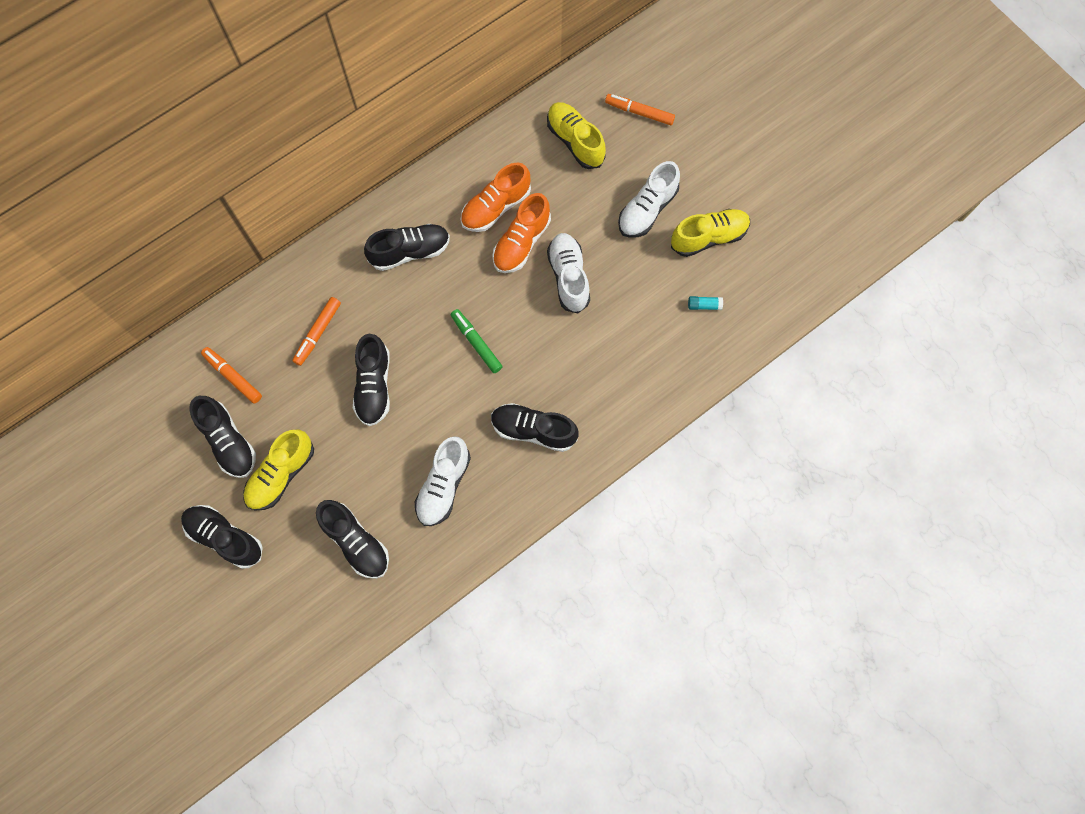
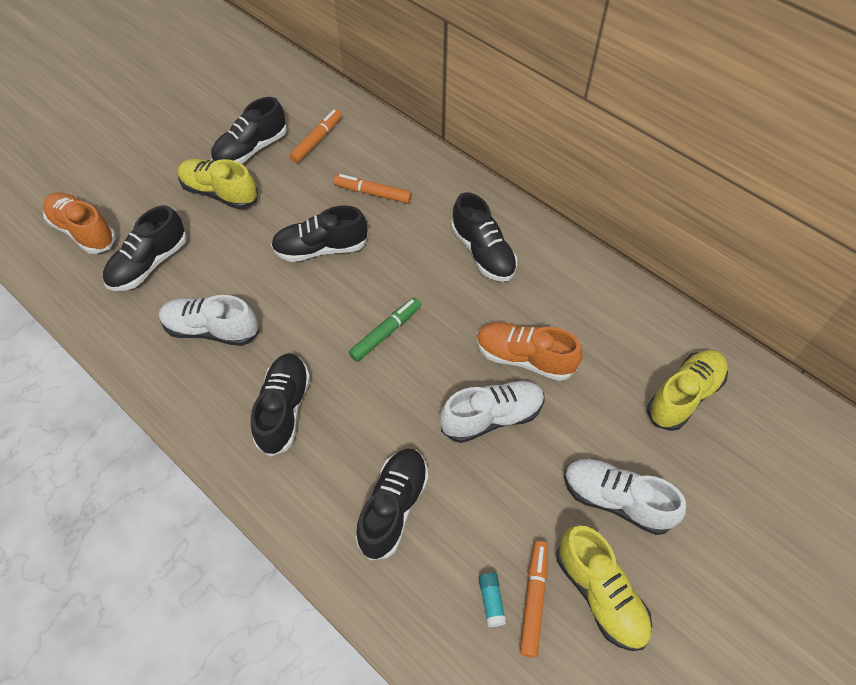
camera: 80 degrees right, 15 degrees down
(225, 538) = (156, 165): black shoe -> black shoe (393, 507)
(496, 207) = (562, 324): orange shoe -> orange shoe (83, 231)
(639, 112) = (760, 468): orange marker -> orange marker (533, 599)

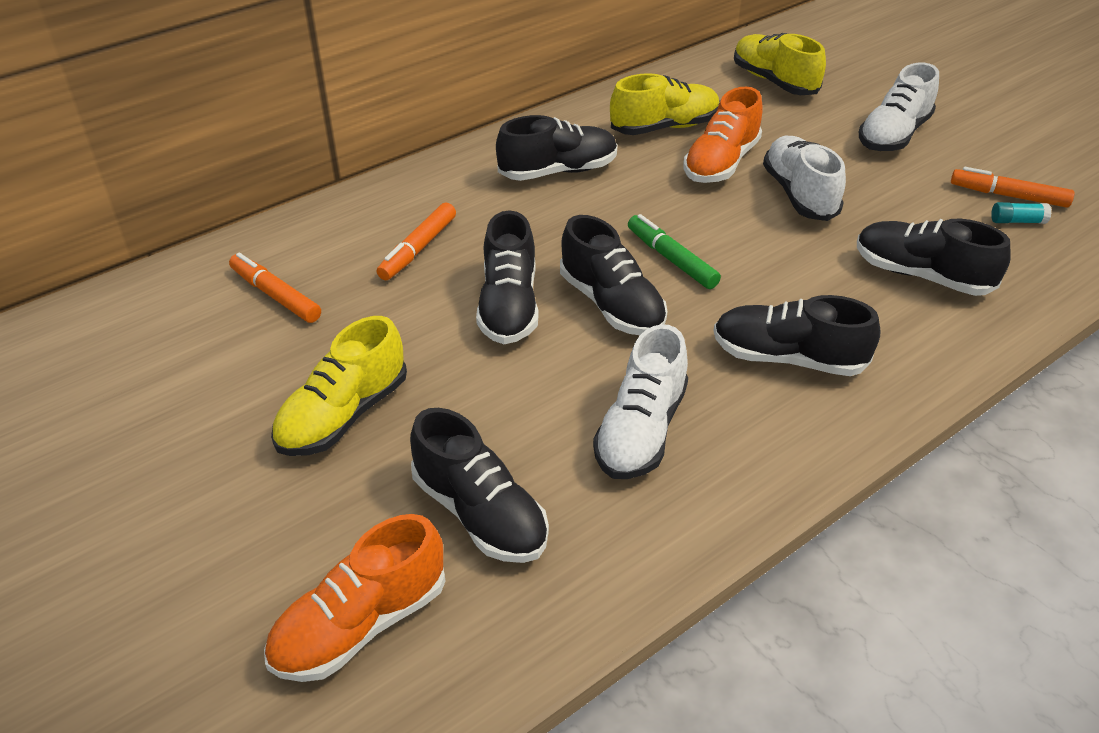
camera: 80 degrees left, 15 degrees down
(251, 149) = (255, 372): black shoe -> black shoe (611, 305)
(600, 593) = (993, 158): yellow shoe -> yellow shoe (664, 127)

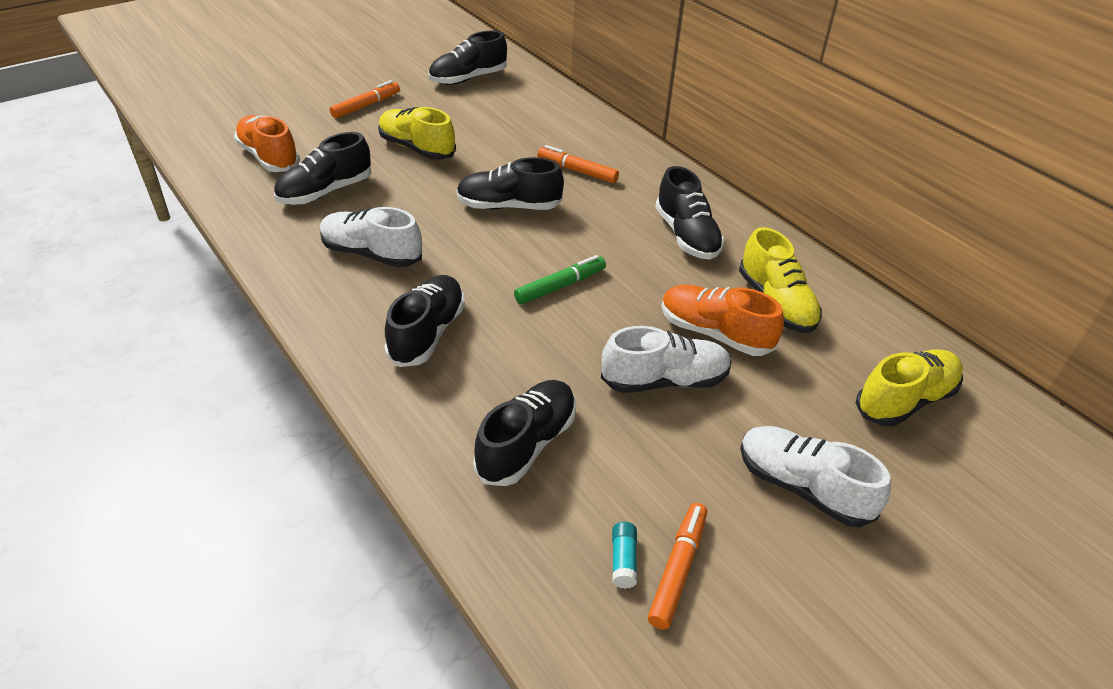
camera: 90 degrees right, 0 degrees up
(275, 295) = (530, 123): orange marker -> orange marker (366, 106)
(611, 305) = (505, 251): black shoe -> black shoe (468, 78)

